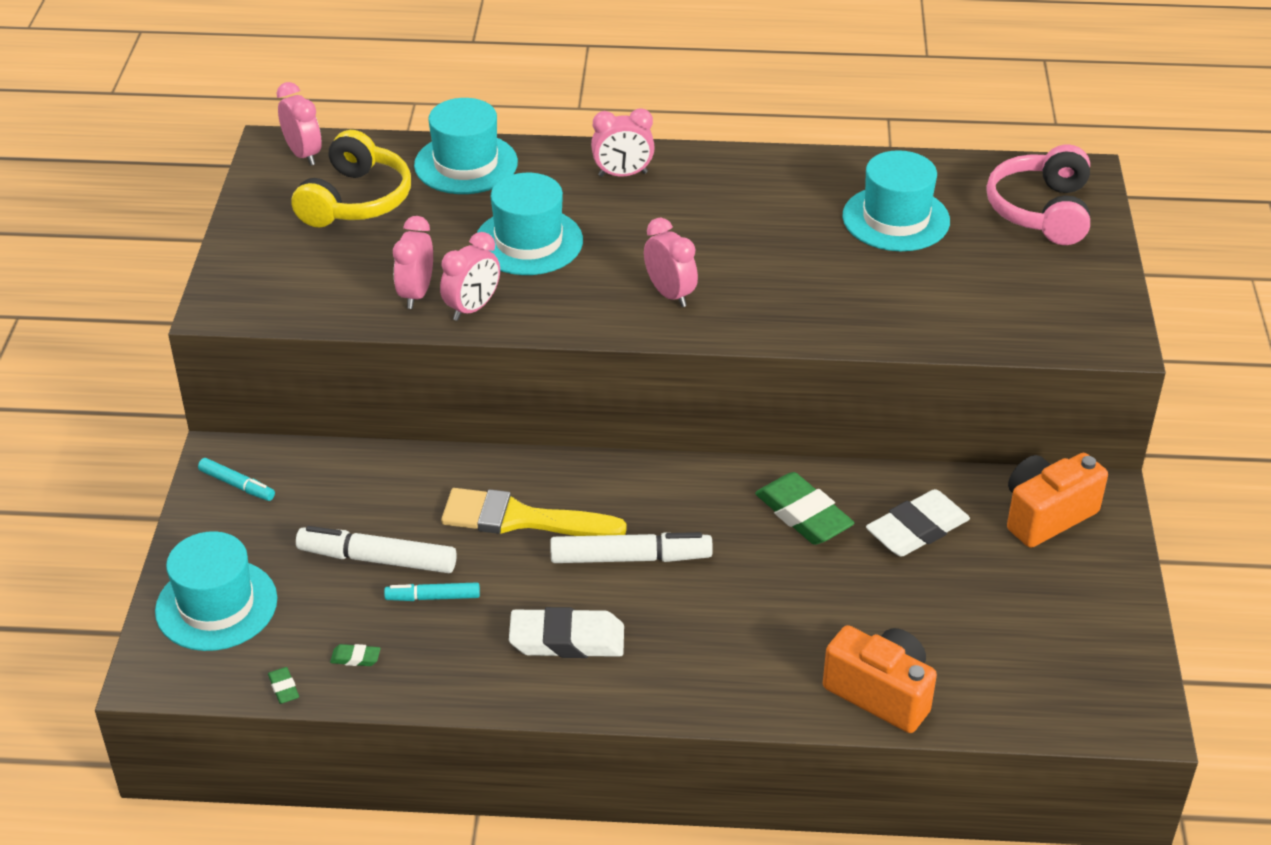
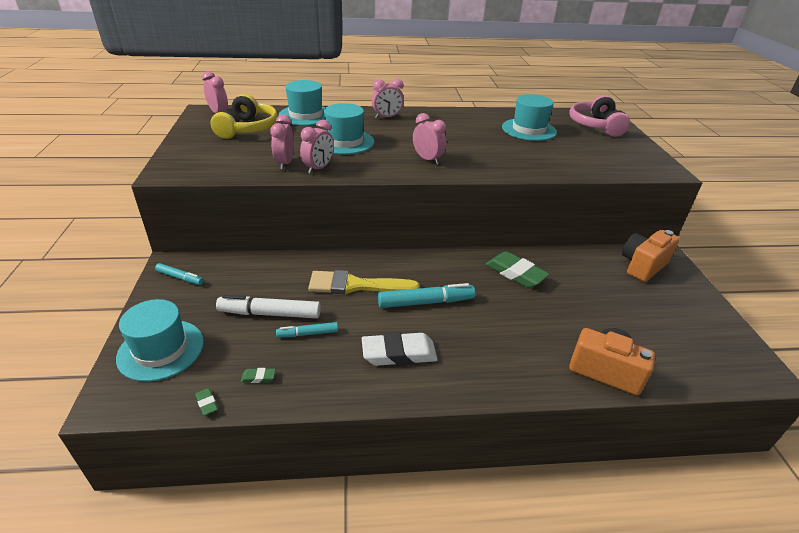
camera: 10 degrees left, 5 degrees down
(629, 558) = (425, 302): white marker -> turquoise marker
(917, 530) = (580, 277): white eraser -> none

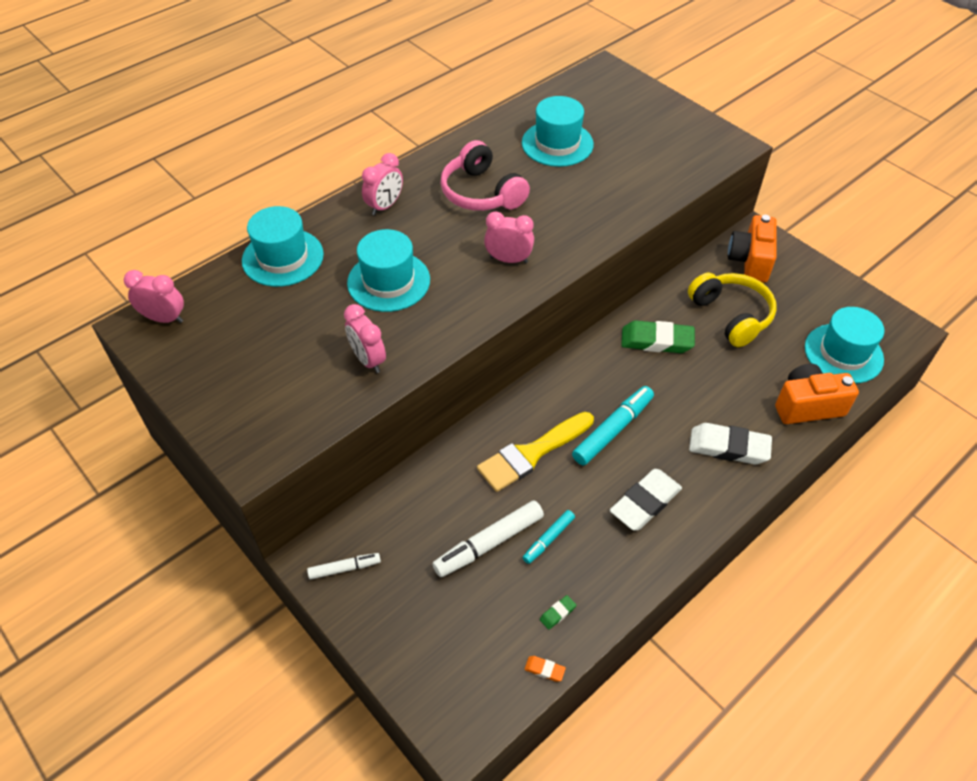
camera: 35 degrees left, 15 degrees up
(161, 350) = (436, 655): turquoise hat -> turquoise hat (843, 353)
(180, 277) = (344, 568): turquoise marker -> white marker
(207, 403) = (544, 669): green eraser -> orange eraser
(248, 129) = (244, 326): yellow headphones -> yellow headphones (731, 315)
(318, 168) = (414, 345): pink clock -> none
(504, 359) = (728, 447): none -> white eraser
(595, 126) = (614, 98): pink headphones -> pink headphones (481, 193)

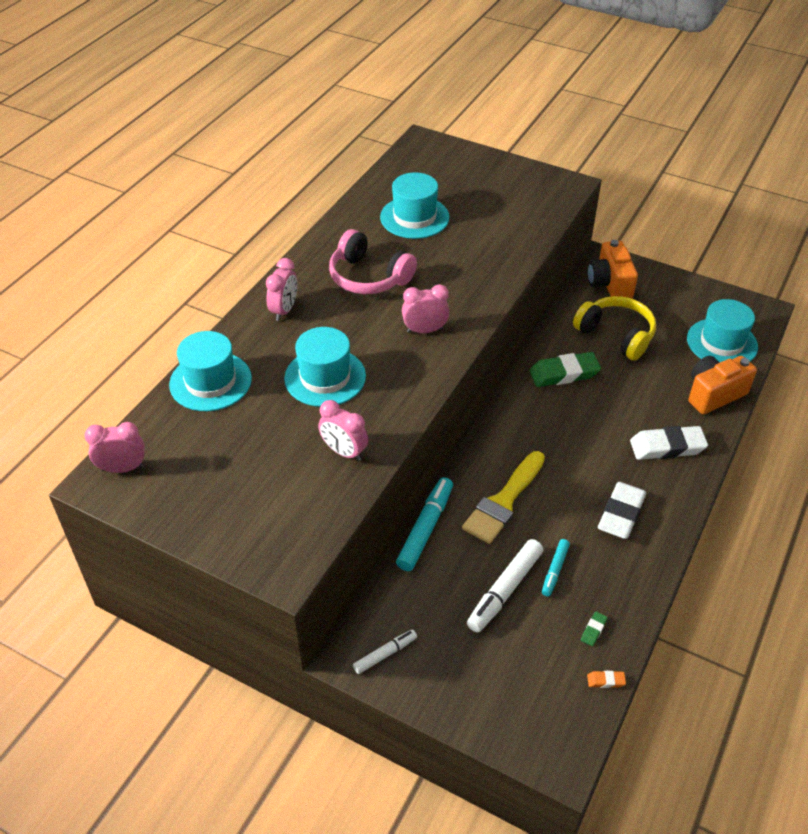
camera: 20 degrees left, 5 degrees down
(612, 430) = (563, 461): turquoise marker -> turquoise marker (425, 529)

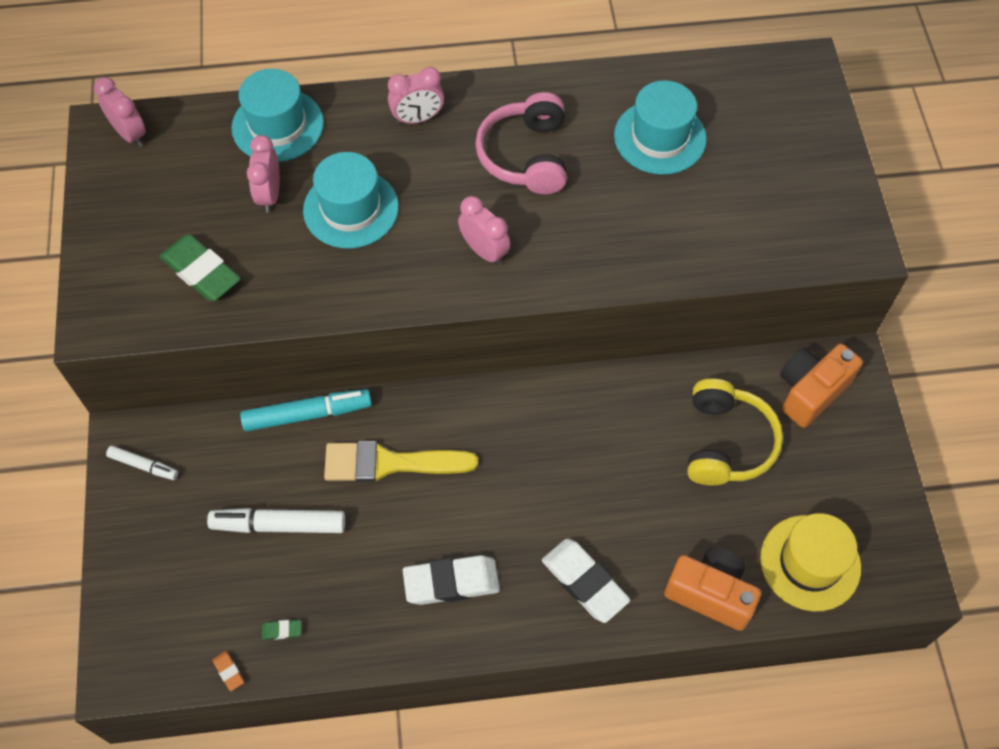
camera: 55 degrees right, 15 degrees up
(344, 452) = (264, 283): pink clock -> pink clock (269, 195)
(555, 570) = (333, 557): turquoise marker -> none
(564, 373) = (618, 422): green eraser -> green eraser (201, 272)
(722, 343) = (810, 563): turquoise hat -> yellow hat

